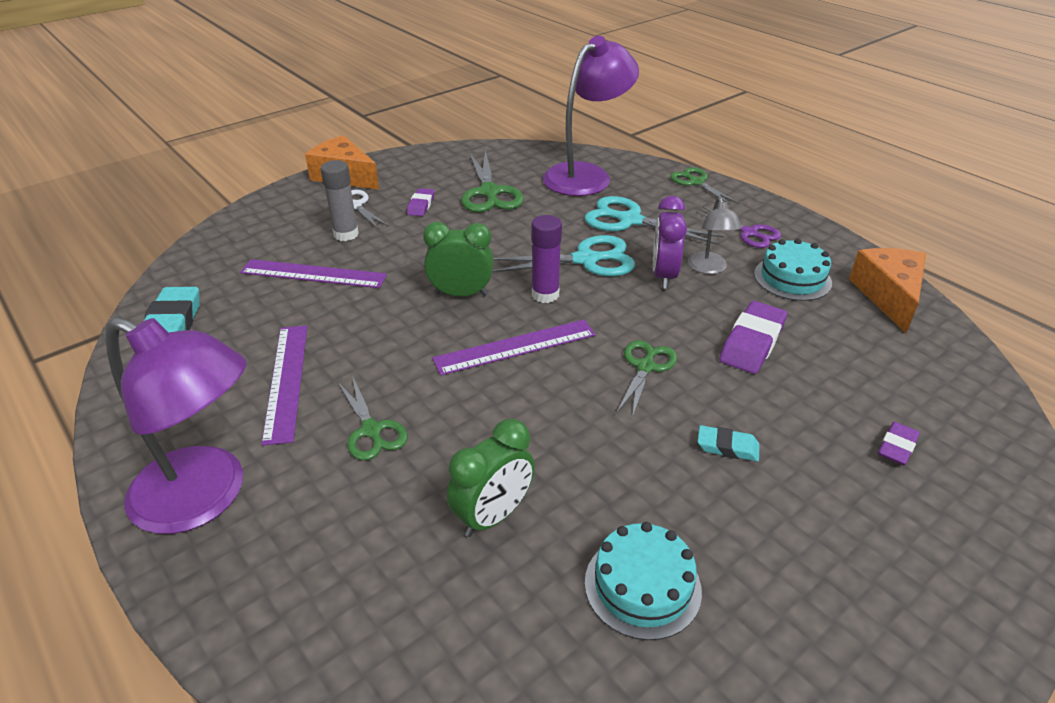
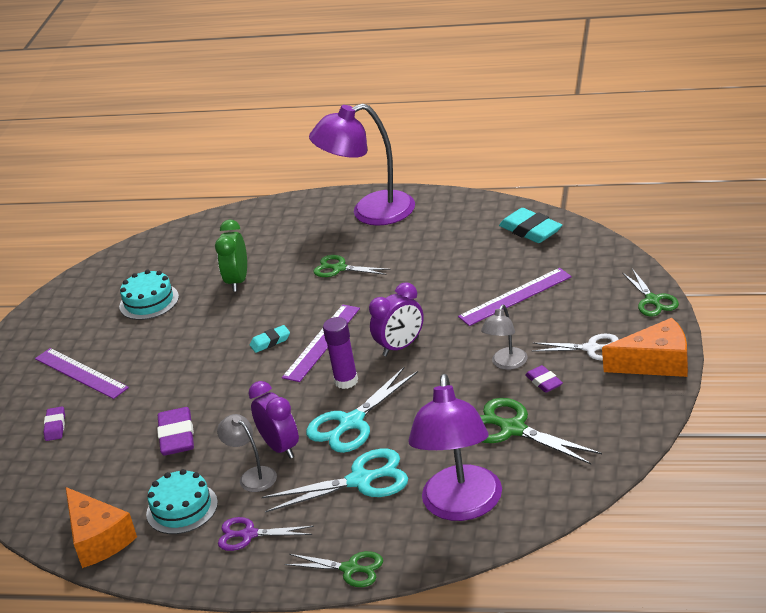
camera: 145 degrees right, 5 degrees down
(286, 381) = (418, 255): purple ruler -> purple ruler (81, 373)
(346, 234) = (550, 328): grey glue stick -> none
(418, 230) = (507, 364): none -> grey lamp
(461, 294) = (401, 347): green clock -> purple clock
(645, 367) = (231, 380): green scissors -> green scissors (652, 300)
(727, 447) = (150, 370): turquoise eraser -> turquoise eraser (270, 342)

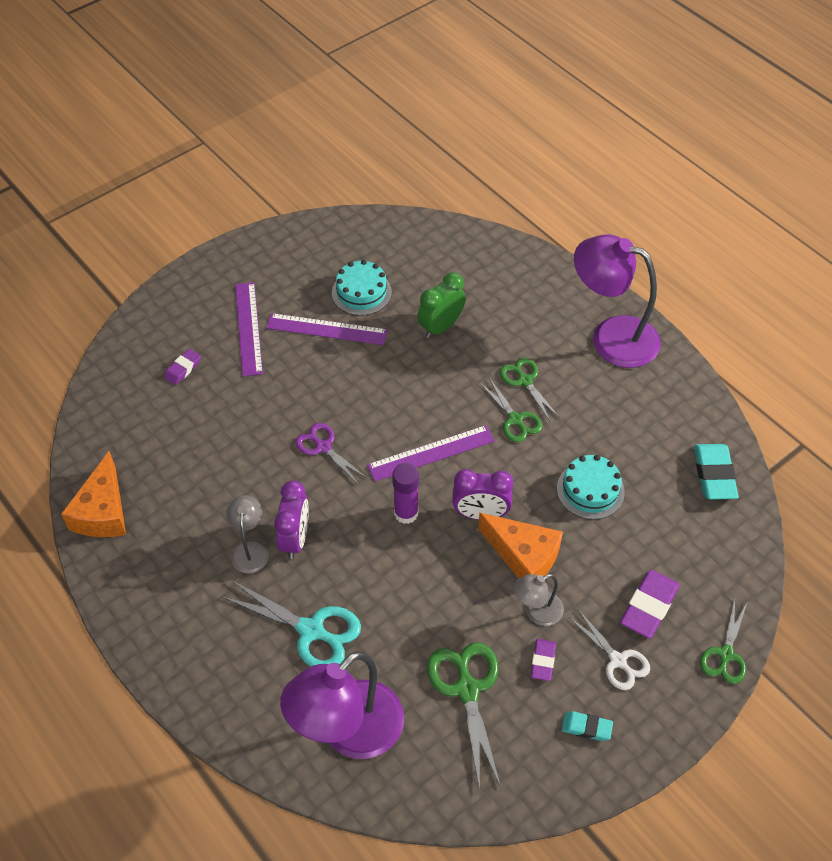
camera: 35 degrees right, 20 degrees up
(177, 436) = (243, 457): purple eraser -> purple eraser (649, 606)
(182, 508) = (177, 535): turquoise cake -> turquoise cake (590, 490)
(249, 534) = (190, 607): purple scissors -> purple scissors (323, 447)
(270, 342) = (398, 417): turquoise eraser -> turquoise eraser (586, 728)
(350, 569) = (216, 714): green scissors -> green scissors (515, 419)
(351, 423) = (365, 562): turquoise scissors -> none
(515, 296) = (621, 541): purple ruler -> purple ruler (327, 329)
(656, 363) = (651, 730): orange cheese -> orange cheese (523, 556)

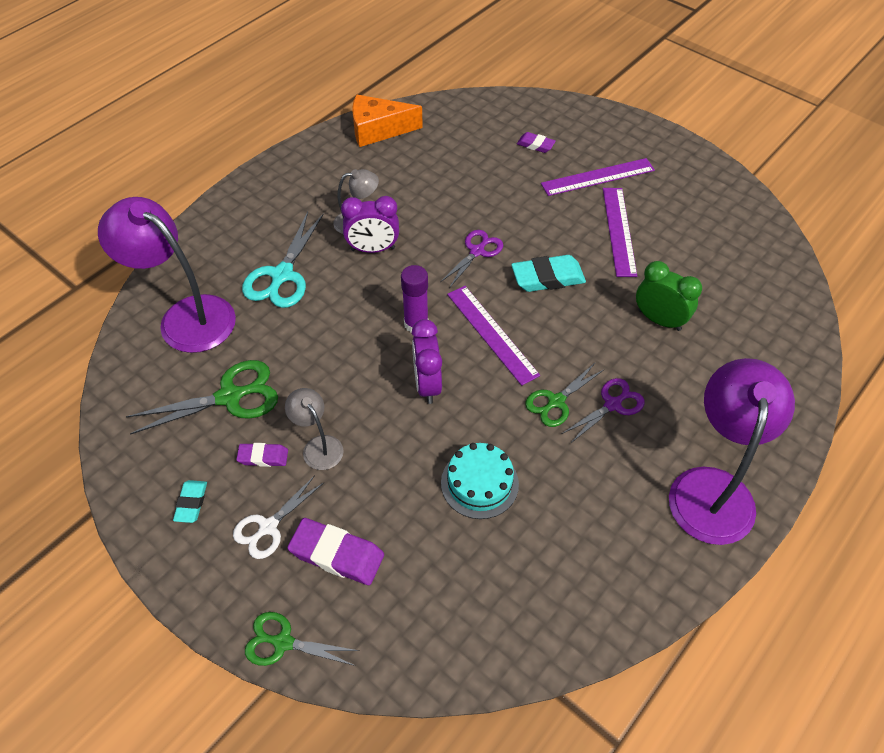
camera: 80 degrees right, 0 degrees up
(361, 292) = (678, 249): turquoise cake -> none
(523, 556) = (383, 427): orange cheese -> none
(525, 381) = (612, 405): green scissors -> purple scissors
(714, 475) = (534, 621): turquoise eraser -> turquoise eraser (547, 278)

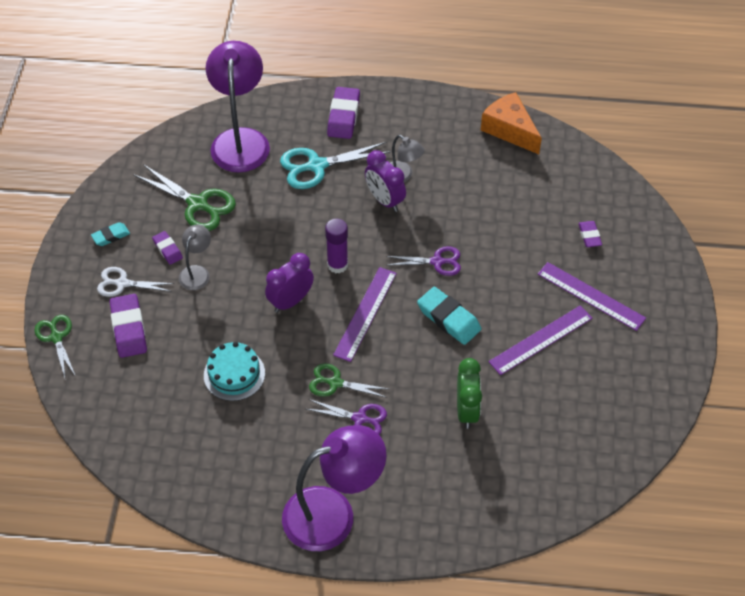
camera: 55 degrees right, 0 degrees up
(244, 224) = (343, 116): none -> purple eraser

